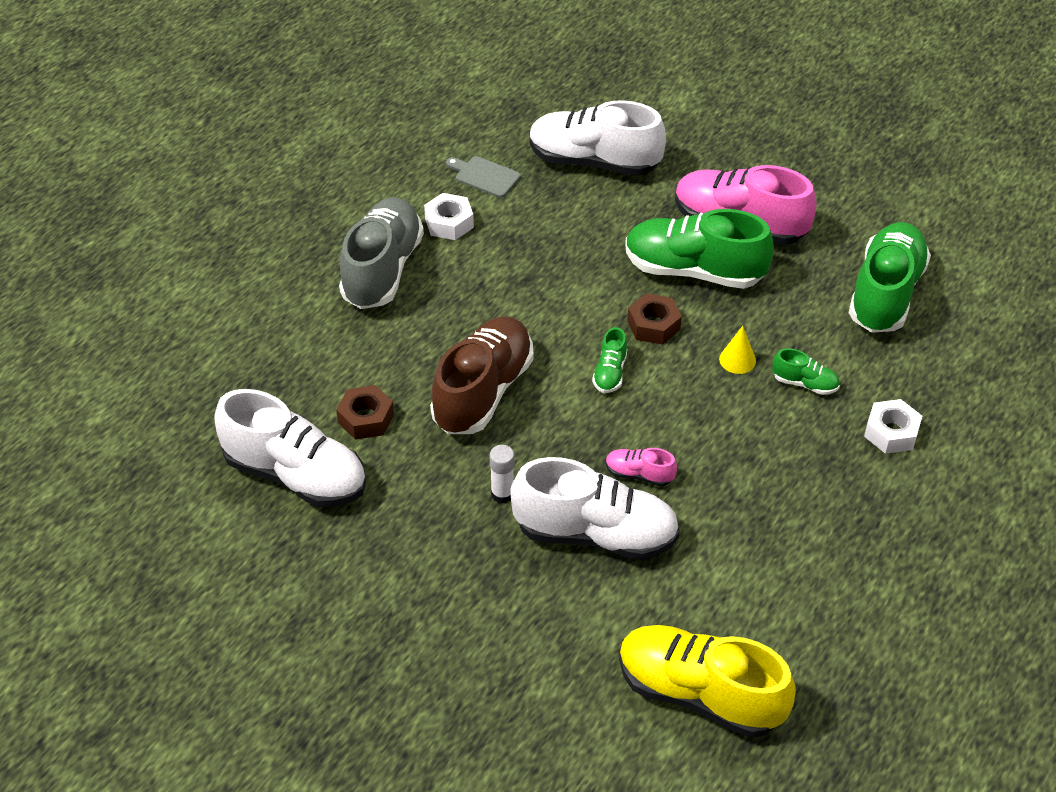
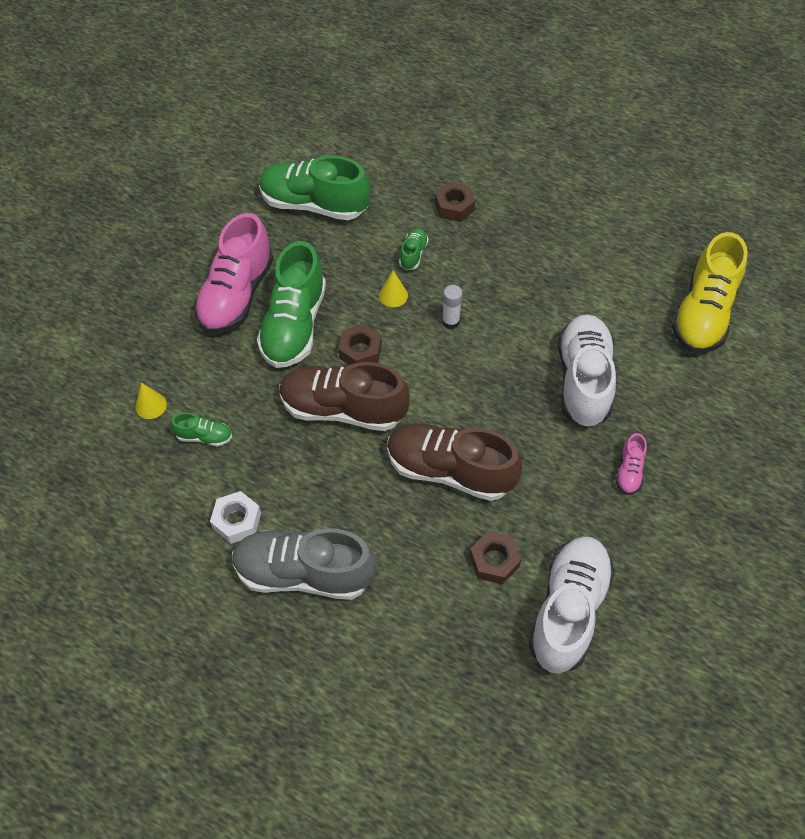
camera: 95 degrees left, 10 degrees up
(484, 176) = (169, 496): grey cutting board -> none
(502, 494) = (557, 446): white glue stick -> white glue stick (450, 322)
(574, 307) = (343, 409): none -> brown shoe
(593, 161) = (151, 405): white shoe -> yellow cone
(610, 373) = (417, 379): green shoe -> green shoe (204, 436)
(639, 474) = (520, 355): pink shoe -> pink shoe (629, 472)
(891, 432) = (454, 207): white nut -> brown nut

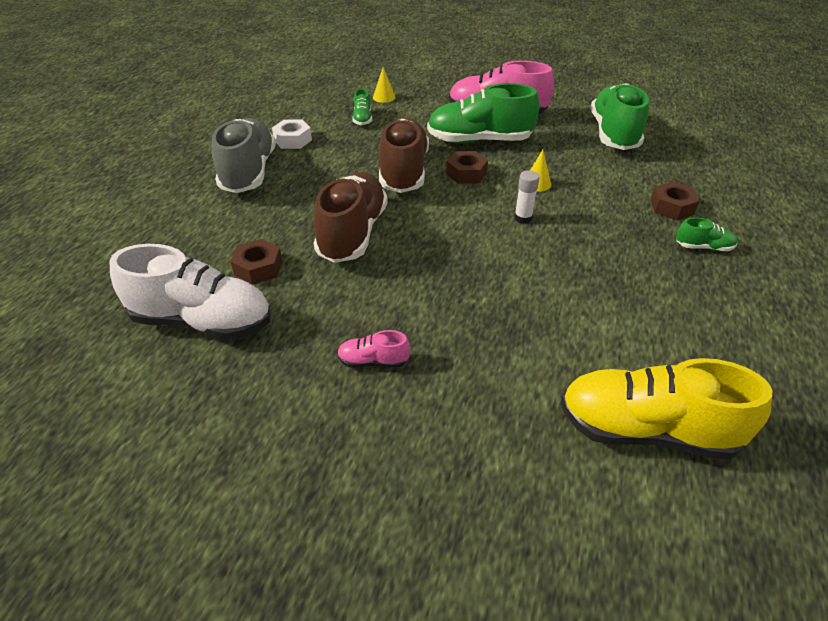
camera: 80 degrees right, 15 degrees down
(413, 254) = (592, 189): green shoe -> green shoe (703, 247)
(583, 380) = (487, 316): white shoe -> none

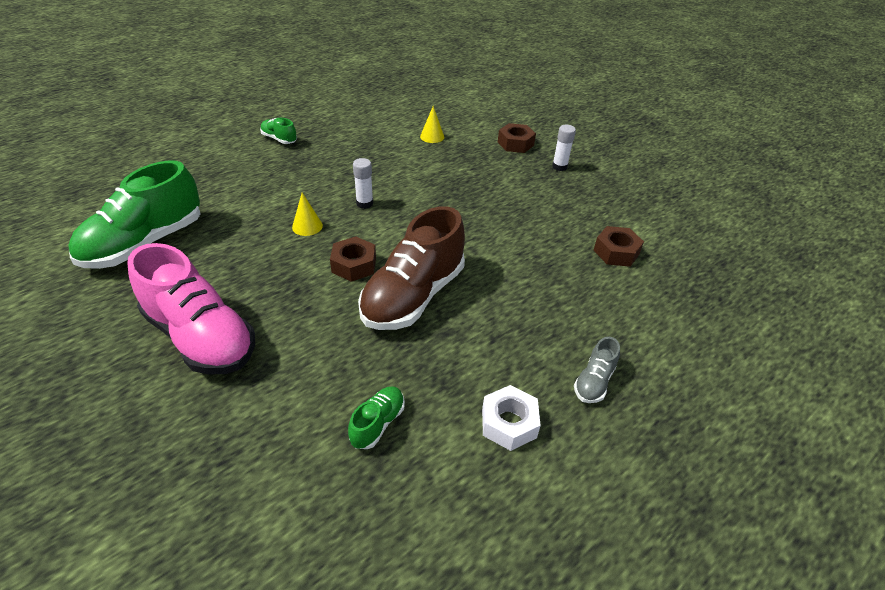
camera: 150 degrees left, 0 degrees up
(202, 321) = (670, 229): white shoe -> none
(249, 172) = (594, 382): grey shoe -> grey shoe, size x0.44
(352, 233) = (517, 250): brown shoe -> none
(373, 361) = (559, 167): pink shoe -> white glue stick
(384, 97) = (294, 470): yellow cone -> yellow cone (432, 136)
(479, 140) = (284, 302): green shoe -> none
(646, 430) = (446, 101): yellow shoe -> none
(671, 207) = (245, 165): brown nut -> brown nut (515, 144)

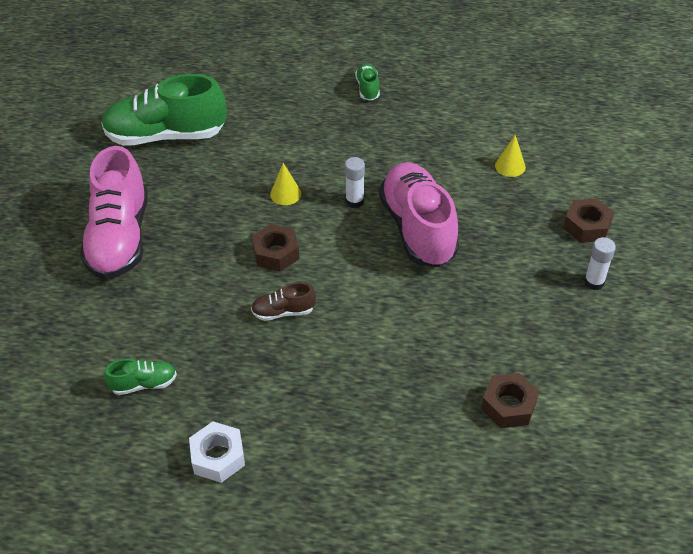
camera: 50 degrees right, 5 degrees up
(413, 296) = (283, 312): brown shoe -> brown shoe, size x0.44
(428, 195) = (418, 228): none -> pink shoe
(594, 382) = (316, 485): grey shoe -> none

